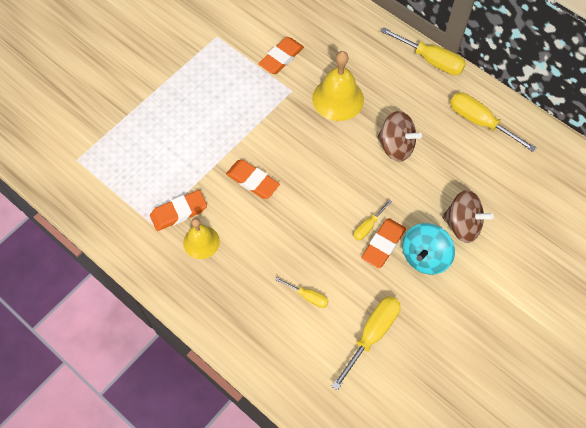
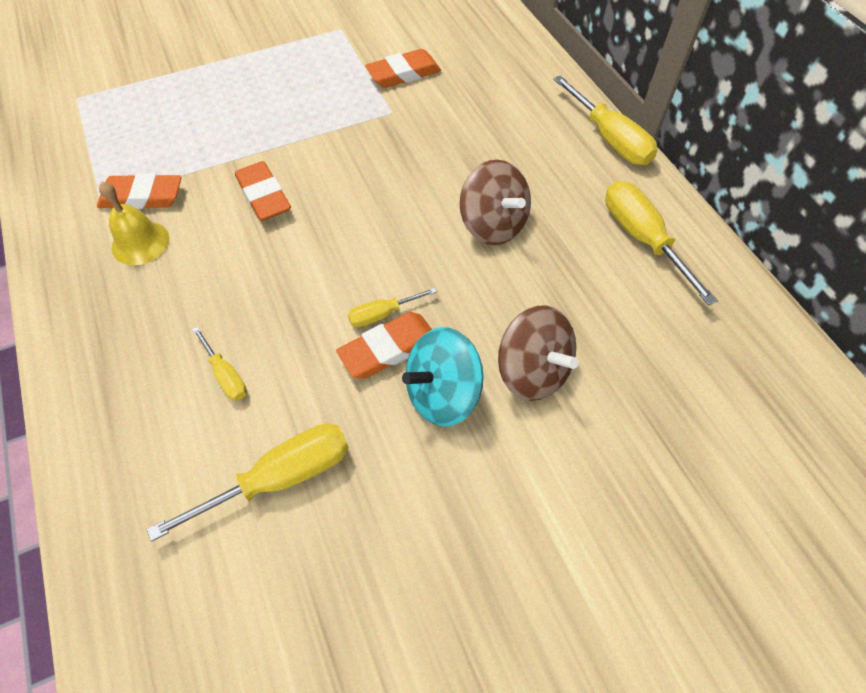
camera: 25 degrees right, 5 degrees down
(338, 99) = (447, 141): yellow bell -> none

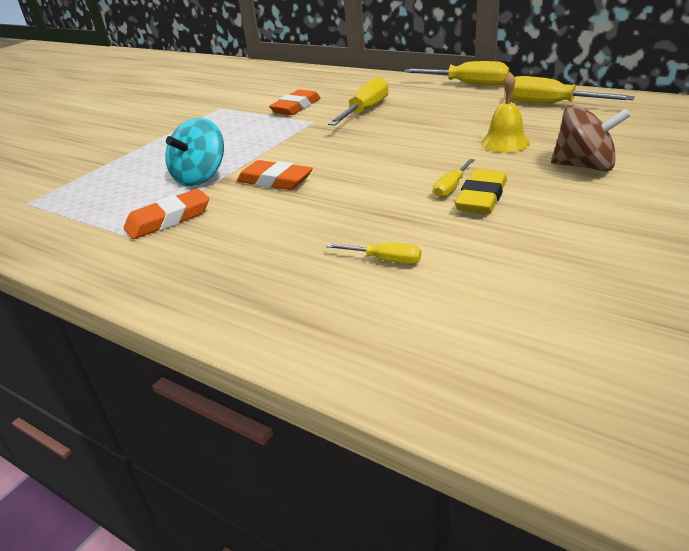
camera: 30 degrees left, 25 degrees down
(140, 242) = (202, 238): yellow bell -> yellow bell (505, 143)
(279, 478) = (513, 282): yellow screwdriver -> yellow screwdriver (365, 111)
(388, 349) = (481, 197): orange eraser -> yellow eraser
(442, 393) = (549, 197): turquoise spinning top -> turquoise spinning top (200, 177)
(493, 225) = (457, 132): brown spinning top -> none

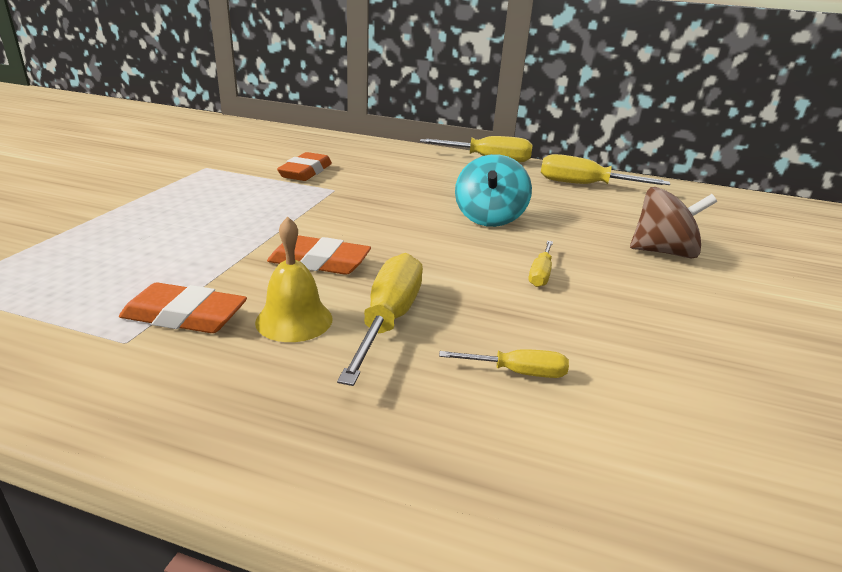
camera: 20 degrees left, 5 degrees down
(168, 219) = (185, 316): orange eraser -> orange eraser turned 60 degrees clockwise
(200, 177) = (212, 255): turquoise spinning top -> turquoise spinning top (489, 218)
(365, 111) = (391, 181): yellow screwdriver -> yellow screwdriver (388, 320)
(481, 197) = (581, 287): yellow eraser -> none
(505, 143) = (566, 223): yellow bell -> yellow bell (294, 320)

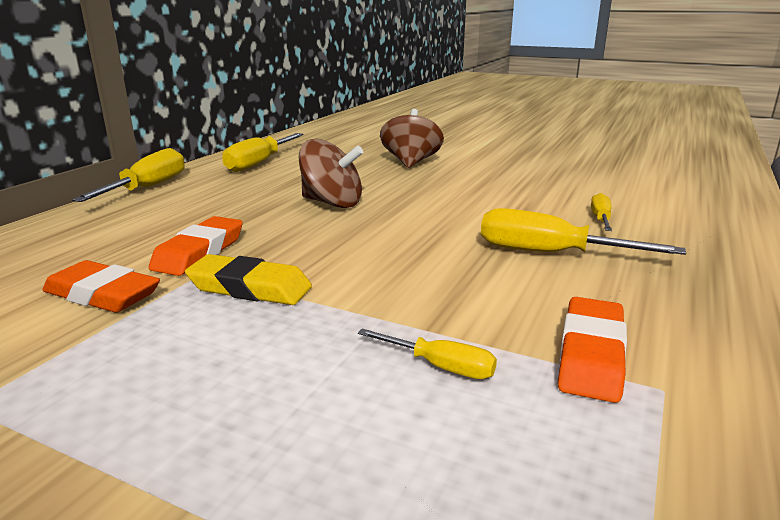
camera: 80 degrees left, 5 degrees down
(294, 320) = (569, 293): yellow bell -> none
(312, 203) = (250, 288): none -> yellow eraser
(319, 262) = (440, 282): orange eraser -> orange eraser (199, 252)
(489, 218) = (332, 203): turquoise spinning top -> brown spinning top
(540, 274) = (453, 198): yellow screwdriver -> yellow screwdriver (440, 366)

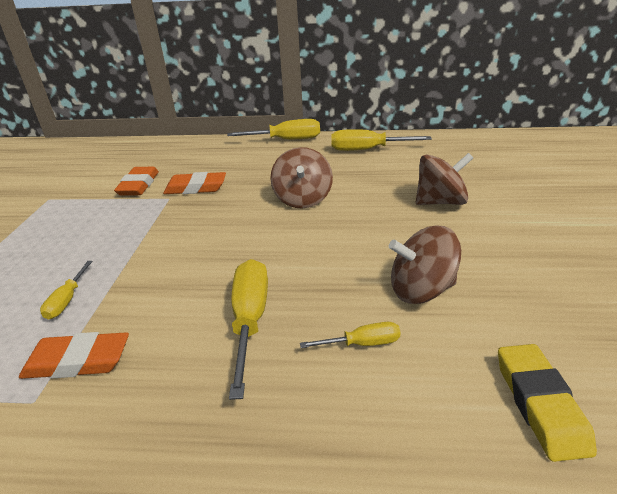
camera: 70 degrees right, 10 degrees up
(250, 288) = (154, 216): yellow eraser -> yellow eraser (539, 404)
(539, 192) = (421, 290): none -> brown spinning top

